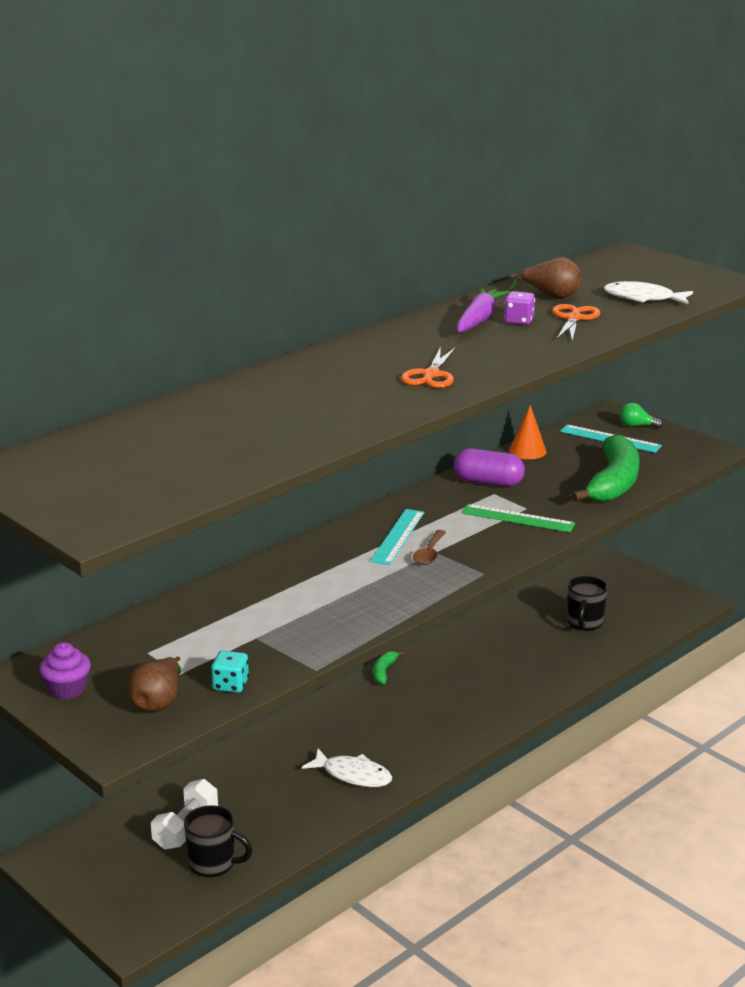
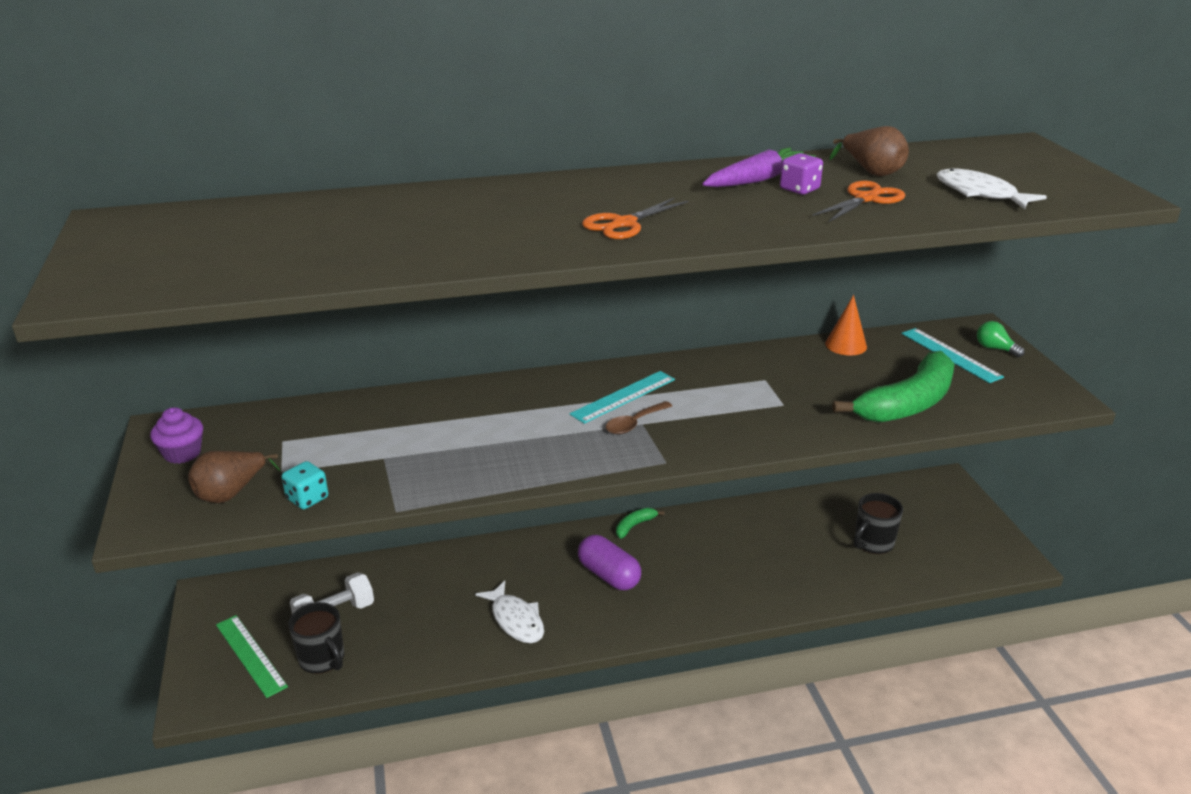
camera: 30 degrees right, 5 degrees up
(488, 482) = (771, 366): purple capsule -> purple capsule (608, 575)
(518, 518) = (763, 413): green ruler -> green ruler (250, 655)

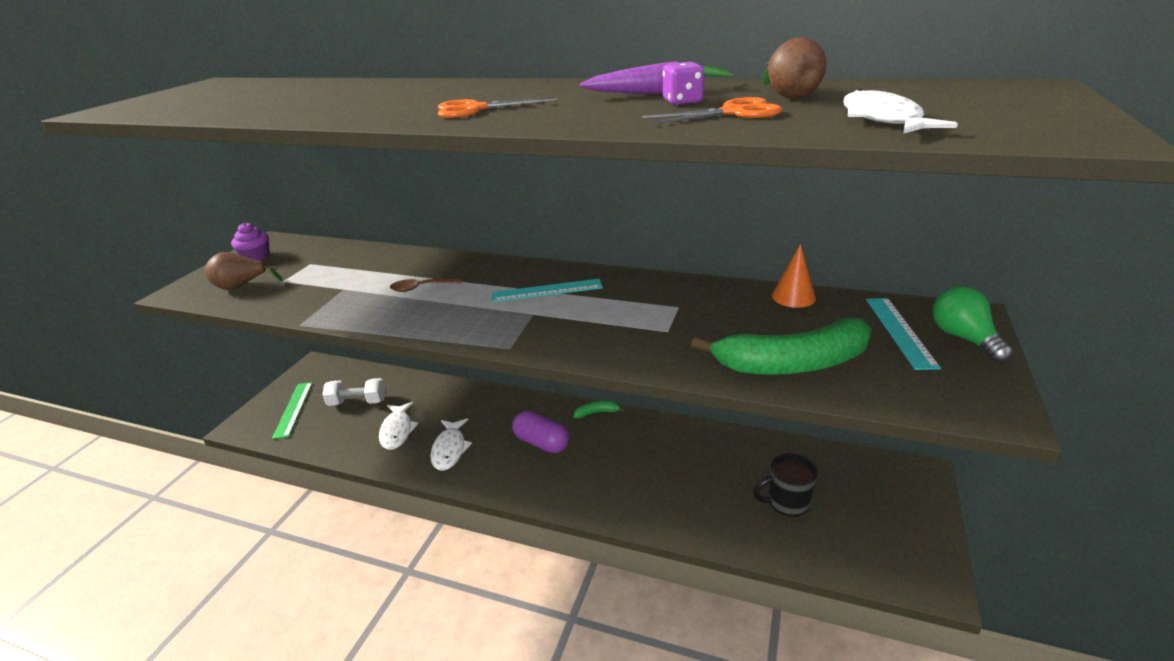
camera: 35 degrees right, 0 degrees up
(307, 498) = (269, 301): turquoise dice -> none
(322, 659) = (322, 428): black mug -> none
(428, 625) = (397, 431): none -> white fish
(608, 575) = (541, 443): purple capsule -> purple capsule turned 45 degrees counterclockwise
(634, 423) = (527, 312): brown spoon -> brown spoon (421, 288)
(995, 349) = (964, 338): green light bulb -> green light bulb, size x1.55

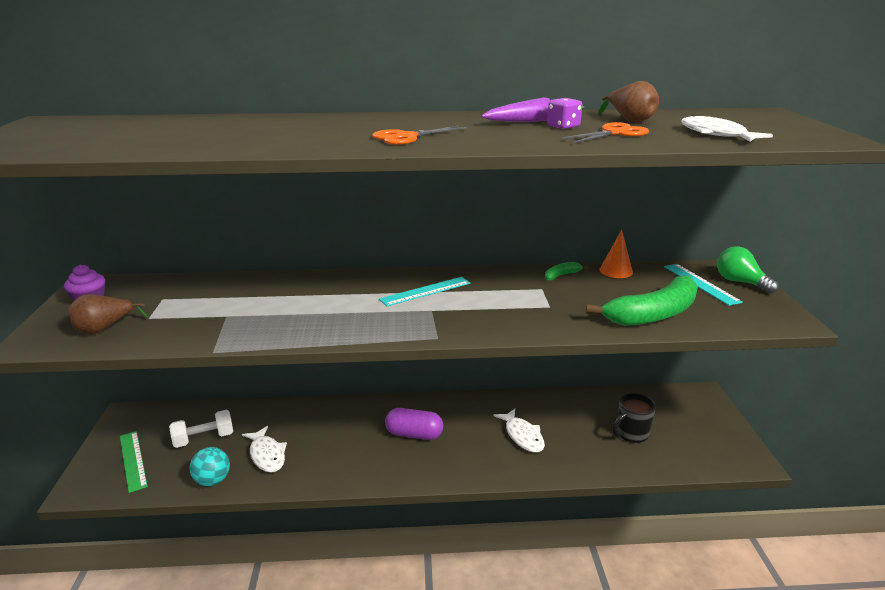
camera: 25 degrees left, 5 degrees down
(339, 444) = (212, 480): none -> turquoise ball
(421, 288) = (307, 304): brown spoon -> none
(449, 449) = (332, 459): white fish -> white fish (522, 436)
(597, 413) = (446, 401): green banana -> green banana (561, 275)

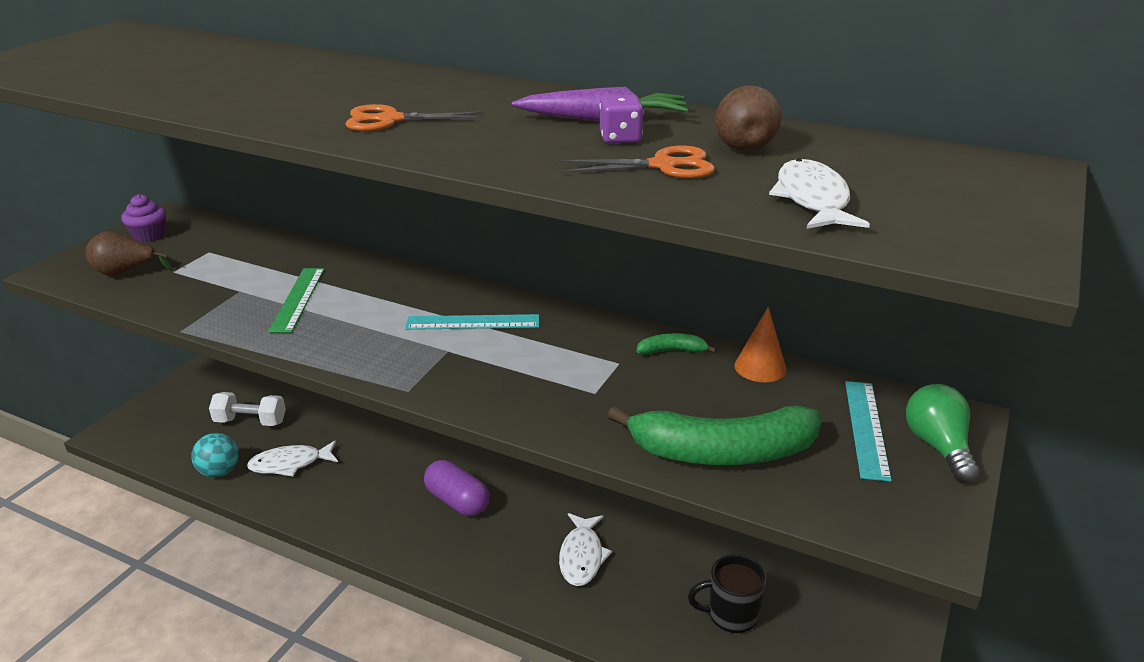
camera: 30 degrees right, 5 degrees up
(133, 460) = (174, 421): green ruler -> green ruler (298, 299)
(267, 455) = (290, 464): white fish -> white fish turned 75 degrees clockwise

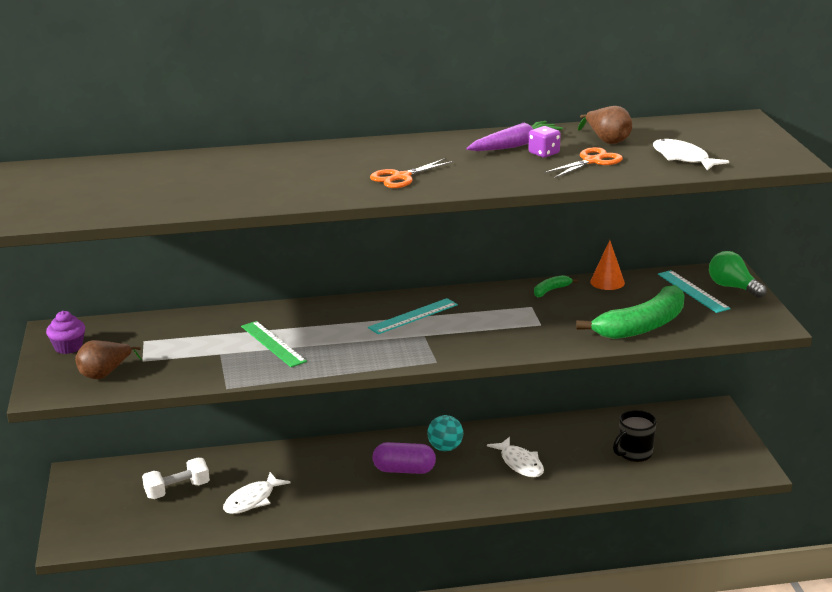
camera: 35 degrees left, 5 degrees down
(219, 472) = (204, 526): turquoise ball -> turquoise ball (445, 448)

